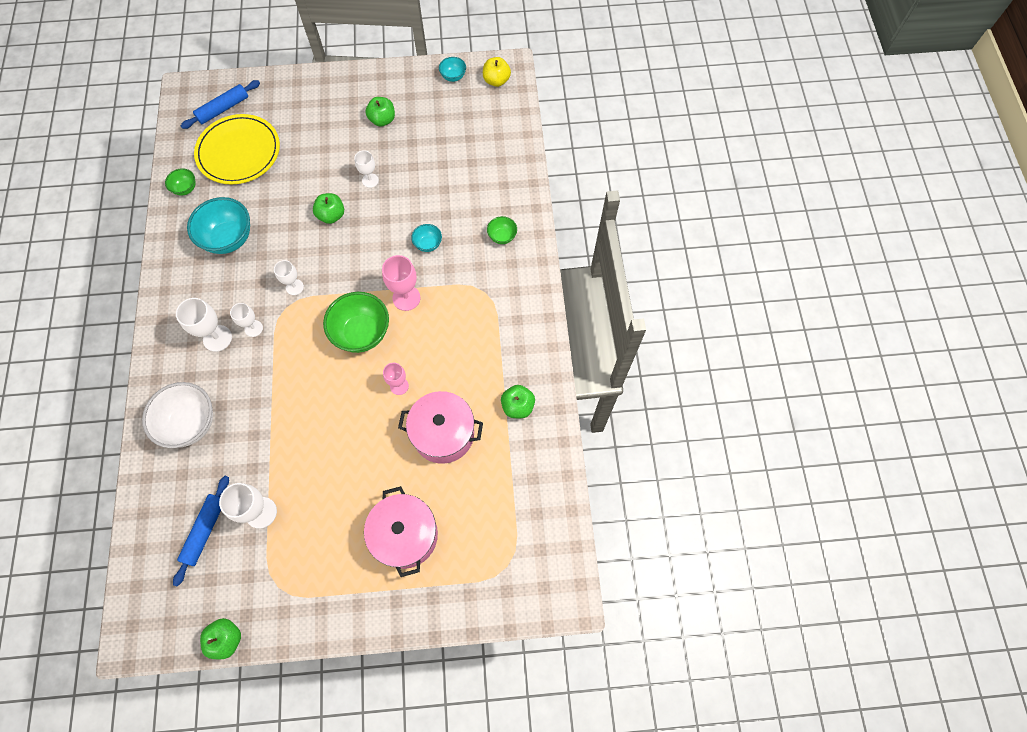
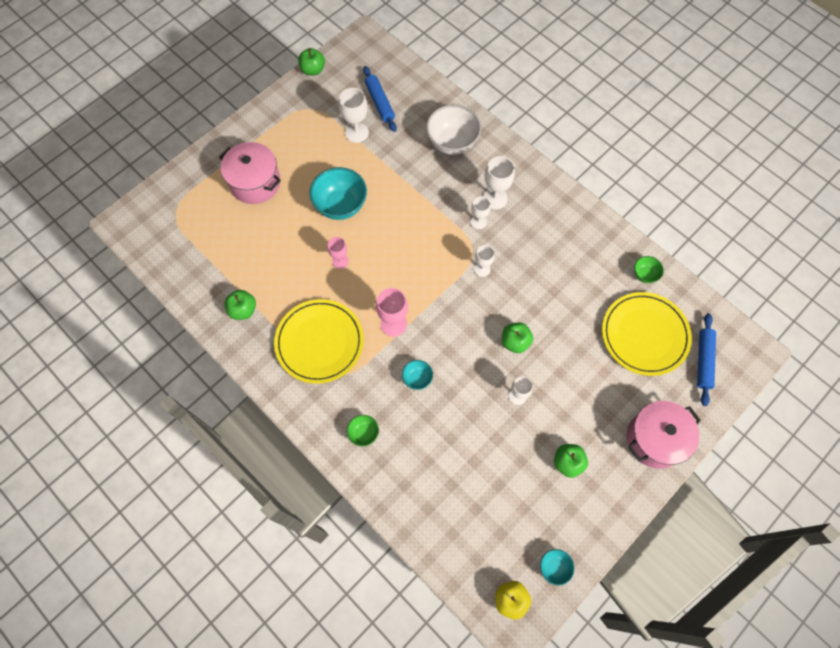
camera: 140 degrees right, 0 degrees up
(229, 239) = (567, 265): turquoise bowl -> turquoise bowl (341, 205)
(362, 333) = (400, 275): green bowl -> none
(443, 434) = (281, 254): pink pot -> pink pot (655, 439)
(477, 328) = (319, 342): none -> yellow plate

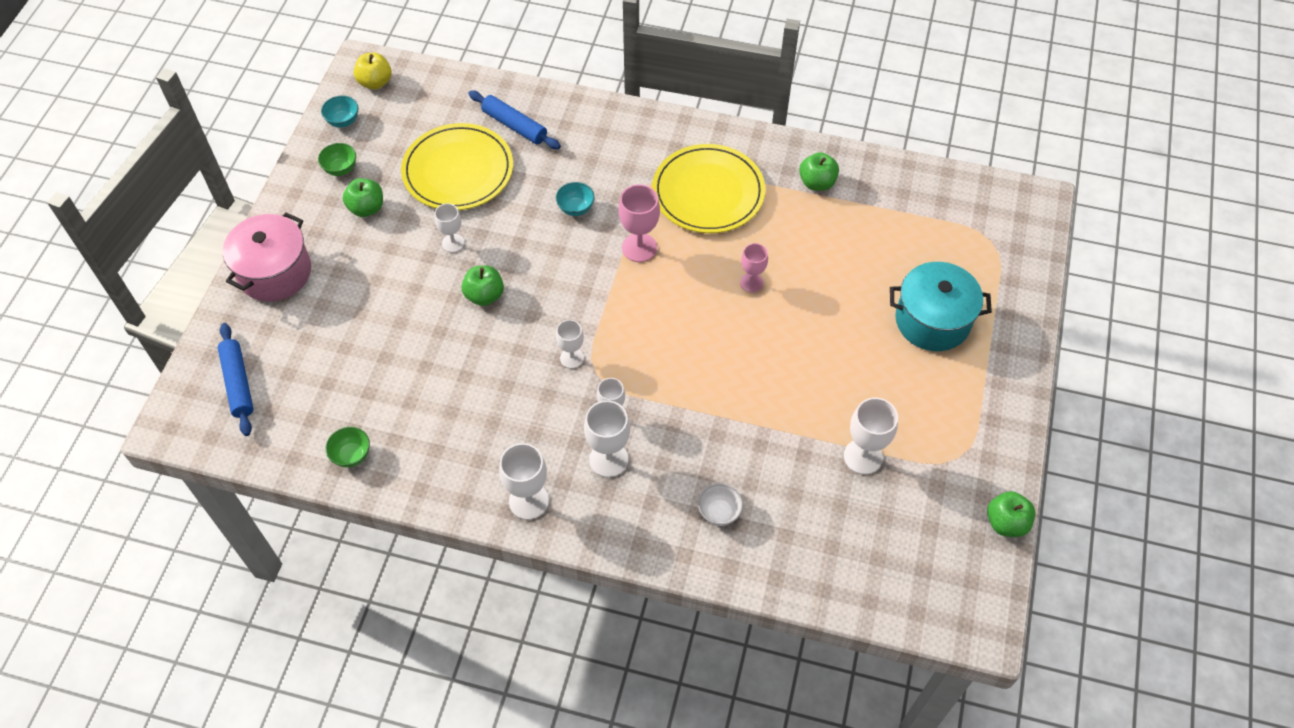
camera: 150 degrees right, 10 degrees down
(255, 183) = (932, 320): pink pot -> turquoise pot
(341, 205) = (803, 347): turquoise bowl -> none
(363, 433) = (599, 138): green bowl -> green bowl (341, 169)
(380, 102) = (867, 521): blue rolling pin -> blue rolling pin (514, 126)
(452, 143) = (719, 512): white bowl -> white bowl, size x0.50
(552, 198) = (528, 501): none -> white goblet
(644, 335) = (325, 378): yellow plate -> yellow plate (458, 170)

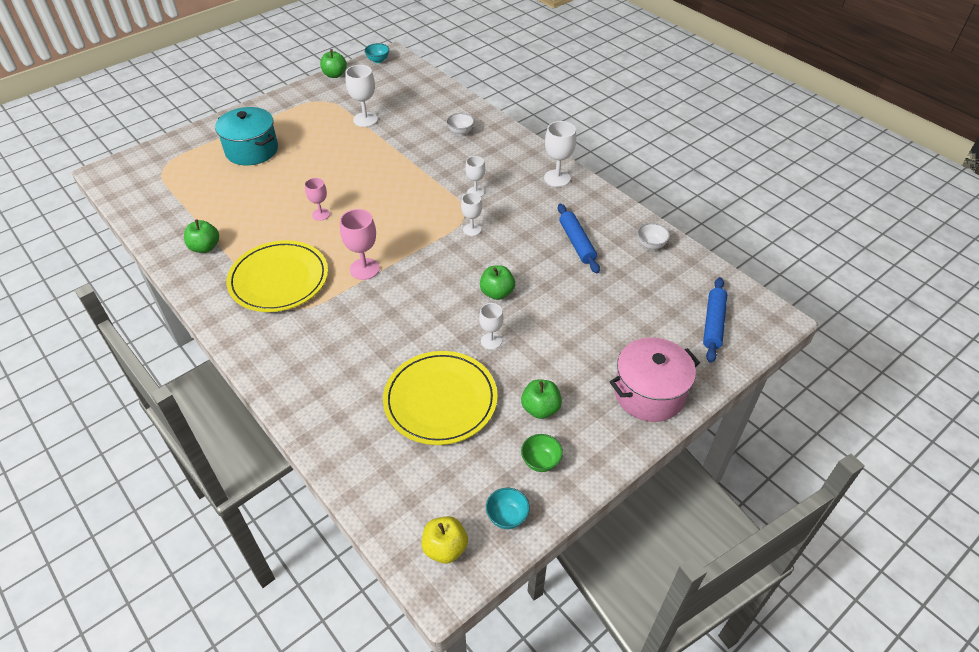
camera: 145 degrees left, 10 degrees down
(351, 455) = (651, 245): green bowl -> white bowl
(514, 126) = (359, 415): blue rolling pin -> blue rolling pin (577, 243)
(576, 208) = (379, 318): turquoise bowl -> turquoise bowl (378, 60)
(608, 459) = (496, 175): white goblet -> none

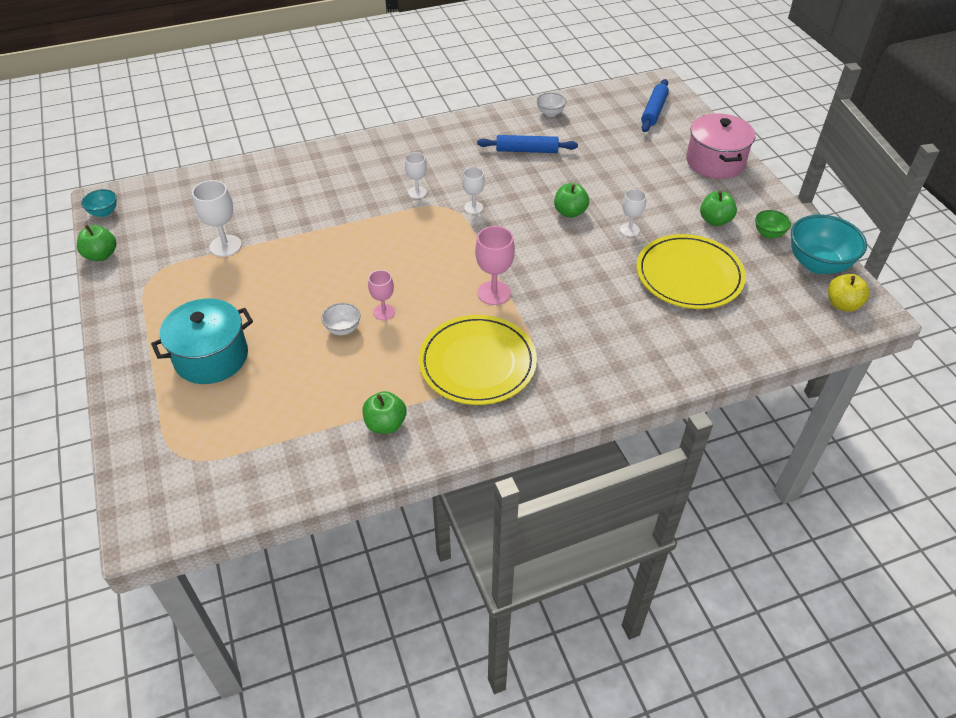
camera: 70 degrees left, 0 degrees up
(460, 132) = (307, 180): white bowl -> white bowl (343, 329)
(507, 517) = (818, 264): turquoise bowl -> turquoise bowl, size x2.00
(557, 178) = (429, 138): white goblet -> none
(713, 324) = (654, 111): blue rolling pin -> blue rolling pin turned 75 degrees clockwise

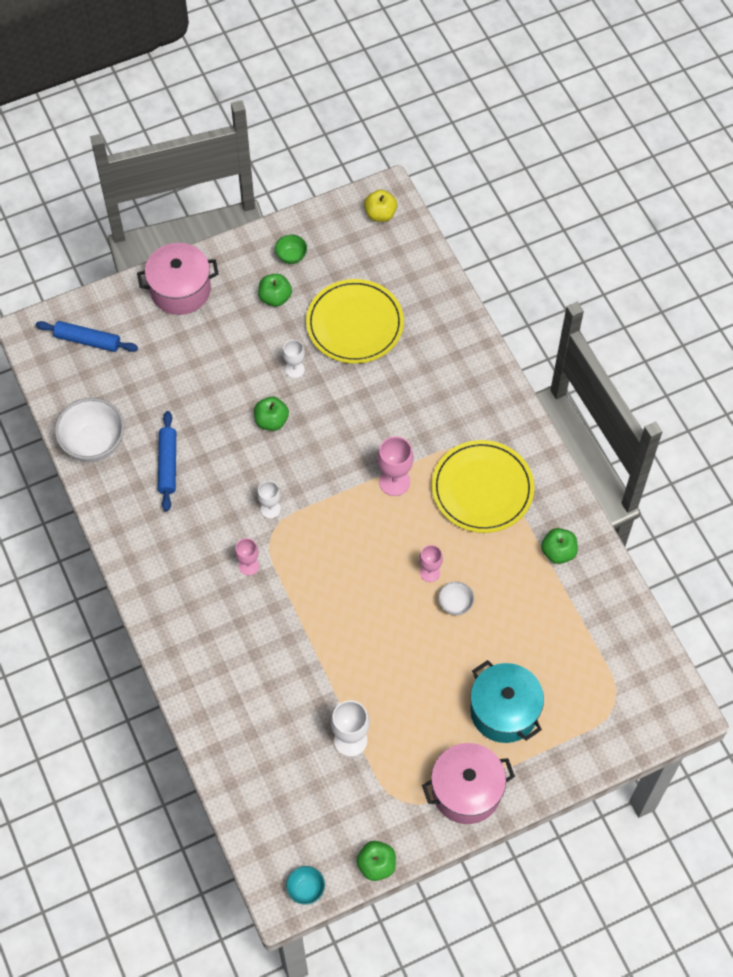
camera: 95 degrees left, 15 degrees up
(140, 321) = (466, 790): none -> pink pot
(417, 192) = (248, 566): white goblet -> pink goblet
(550, 113) = (94, 443): white bowl -> white bowl, size x2.00
(818, 264) = (330, 224): turquoise bowl -> none

